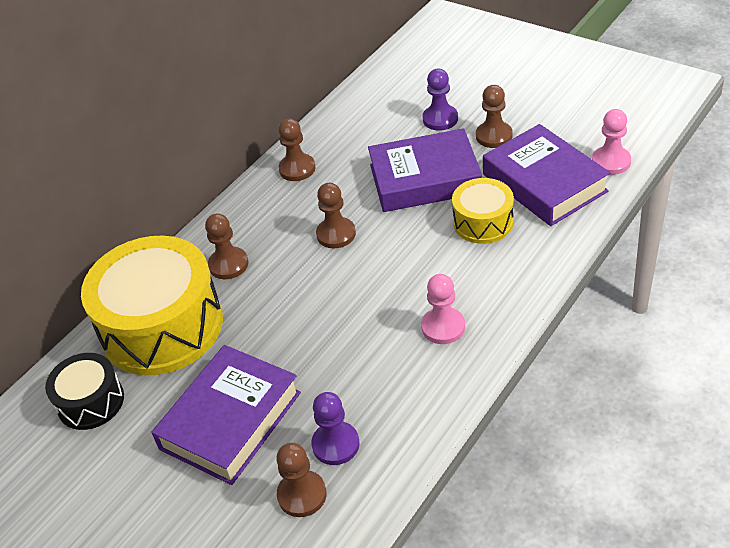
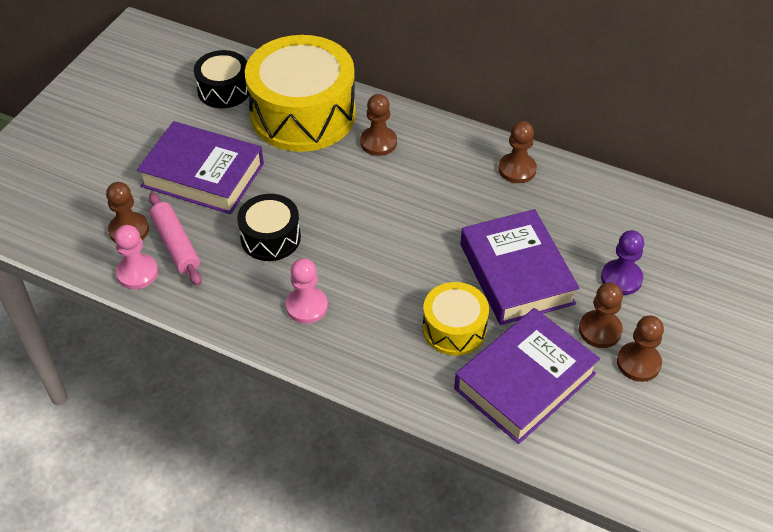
camera: 75 degrees right, 5 degrees up
(335, 444) = (176, 245): purple pawn -> pink rolling pin
(336, 234) = (425, 212): brown pawn -> brown pawn (638, 363)
(343, 356) = (270, 238): none -> black drum
(611, 162) = (572, 447): pink pawn -> pink pawn (137, 273)

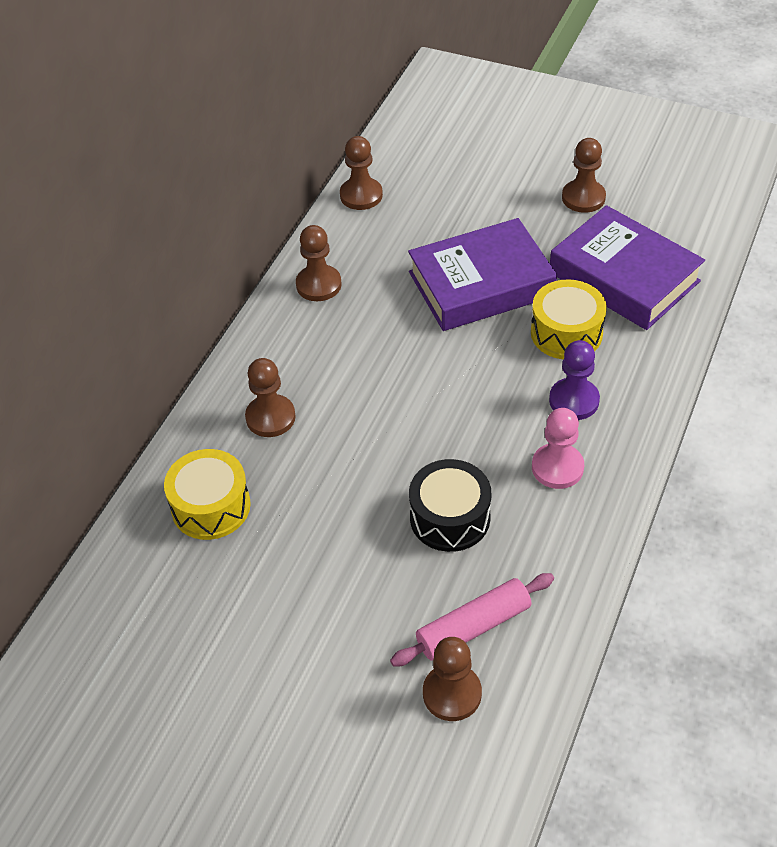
camera: 90 degrees left, 0 degrees up
(137, 273) = (530, 666): pink pawn -> none
(203, 175) = (336, 615): purple book -> none
(224, 90) = (150, 614): black drum -> none
(303, 114) = (211, 506): yellow drum -> yellow drum, size x0.52
(600, 330) = (548, 223): brown pawn -> brown pawn (361, 195)
(621, 278) = (477, 206): purple pawn -> purple pawn (574, 400)

